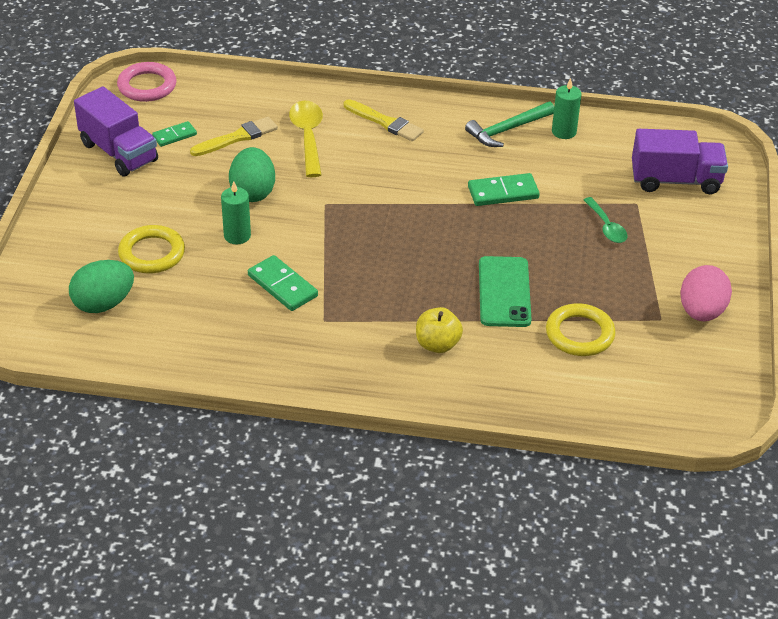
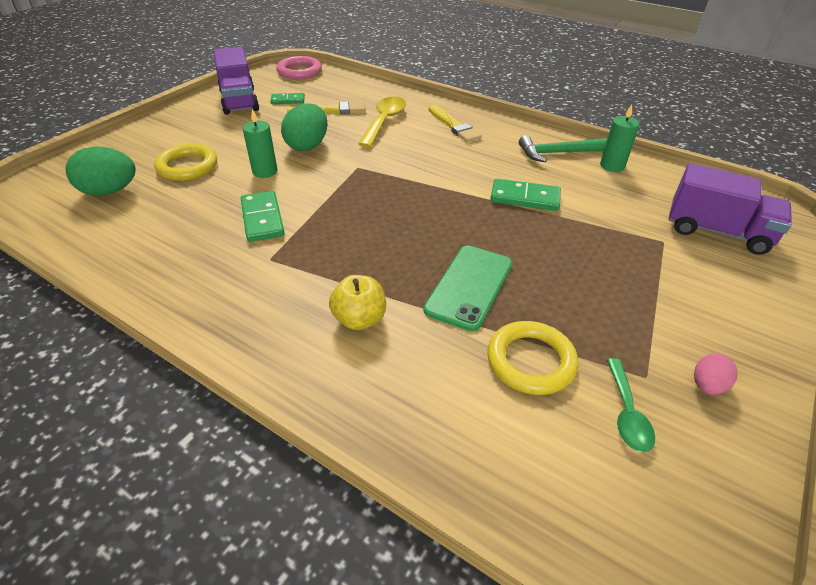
camera: 25 degrees right, 0 degrees up
(606, 227) = (619, 254): green spoon -> green spoon (627, 413)
(701, 312) = (707, 385): pink egg -> pink egg, size x0.54

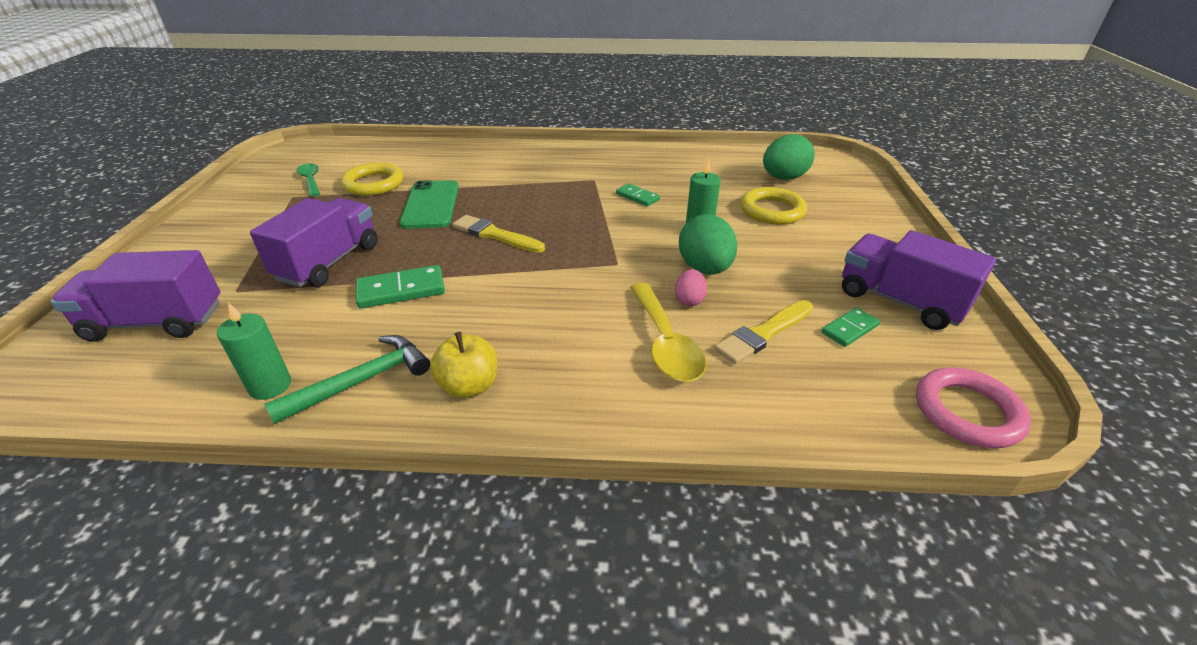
camera: 150 degrees right, 5 degrees down
(262, 219) = (637, 197): green domino -> green domino, size x0.63
(359, 319) = (497, 172): yellow apple -> yellow apple (469, 386)
(454, 126) = (555, 377): yellow brush -> yellow brush (495, 235)
(584, 244) = (329, 262): none -> purple truck
(707, 385) = (249, 203): pink egg -> pink egg (689, 300)

